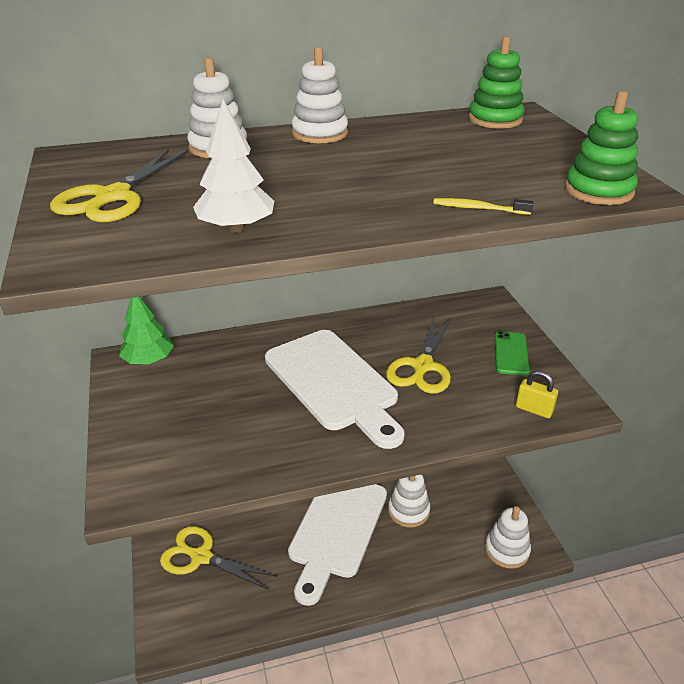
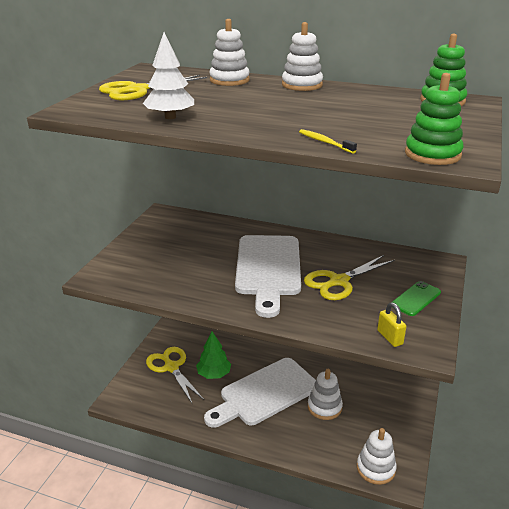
camera: 35 degrees right, 5 degrees down
(149, 360) = (176, 218): green tree -> green tree (214, 374)

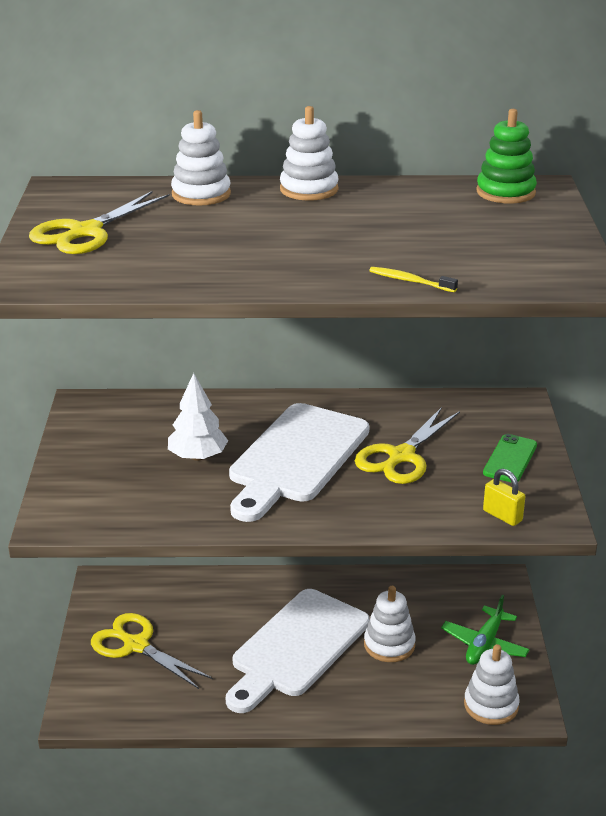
camera: 20 degrees left, 0 degrees up
(170, 117) = (179, 272): white tree -> white tree (198, 457)
(214, 374) = (207, 639): green tree -> none
(268, 269) = (296, 458): white cutting board -> white cutting board turned 45 degrees clockwise
(389, 423) = (484, 644): none -> green plane
(432, 154) = (544, 278): green stacking toy -> none

